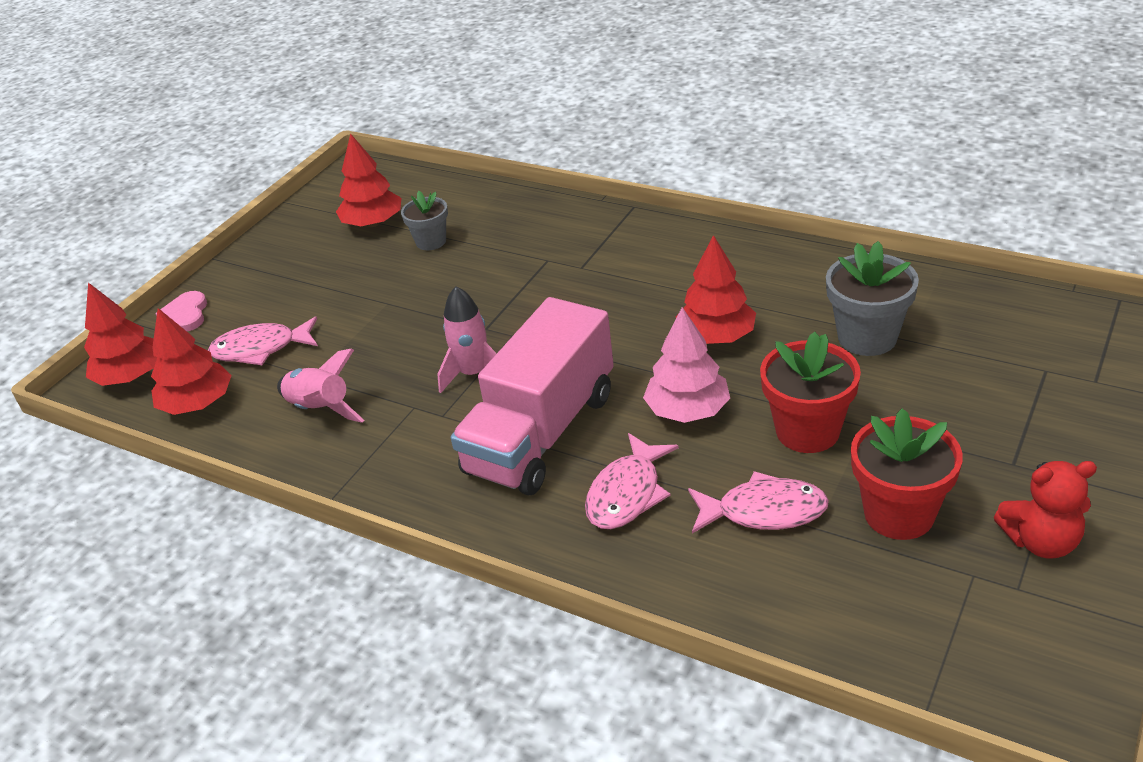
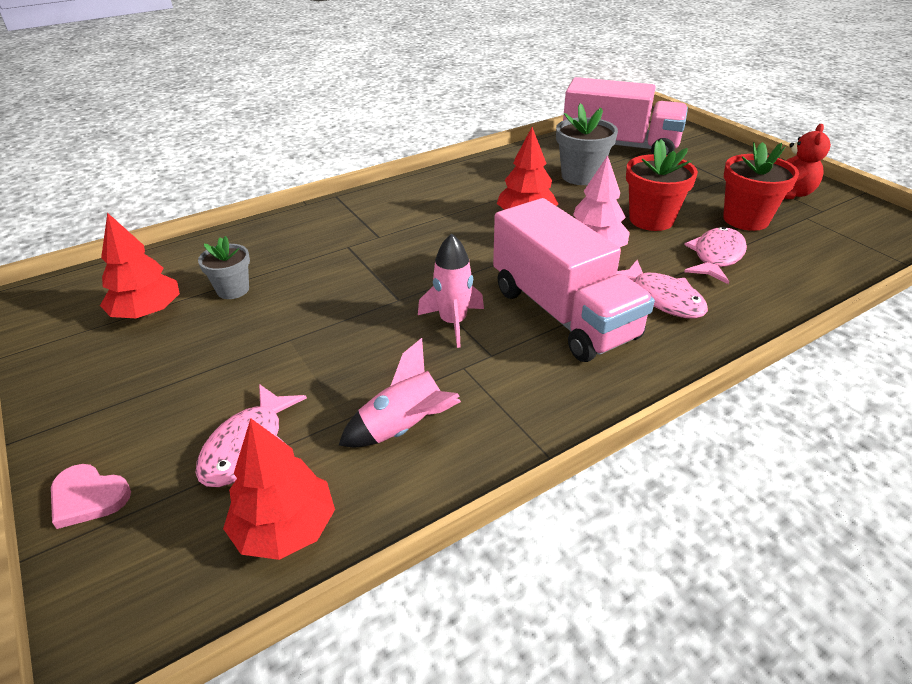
camera: 65 degrees left, 0 degrees up
(131, 376) = (145, 588): red tree -> none
(1006, 336) = (619, 146): none -> pink truck

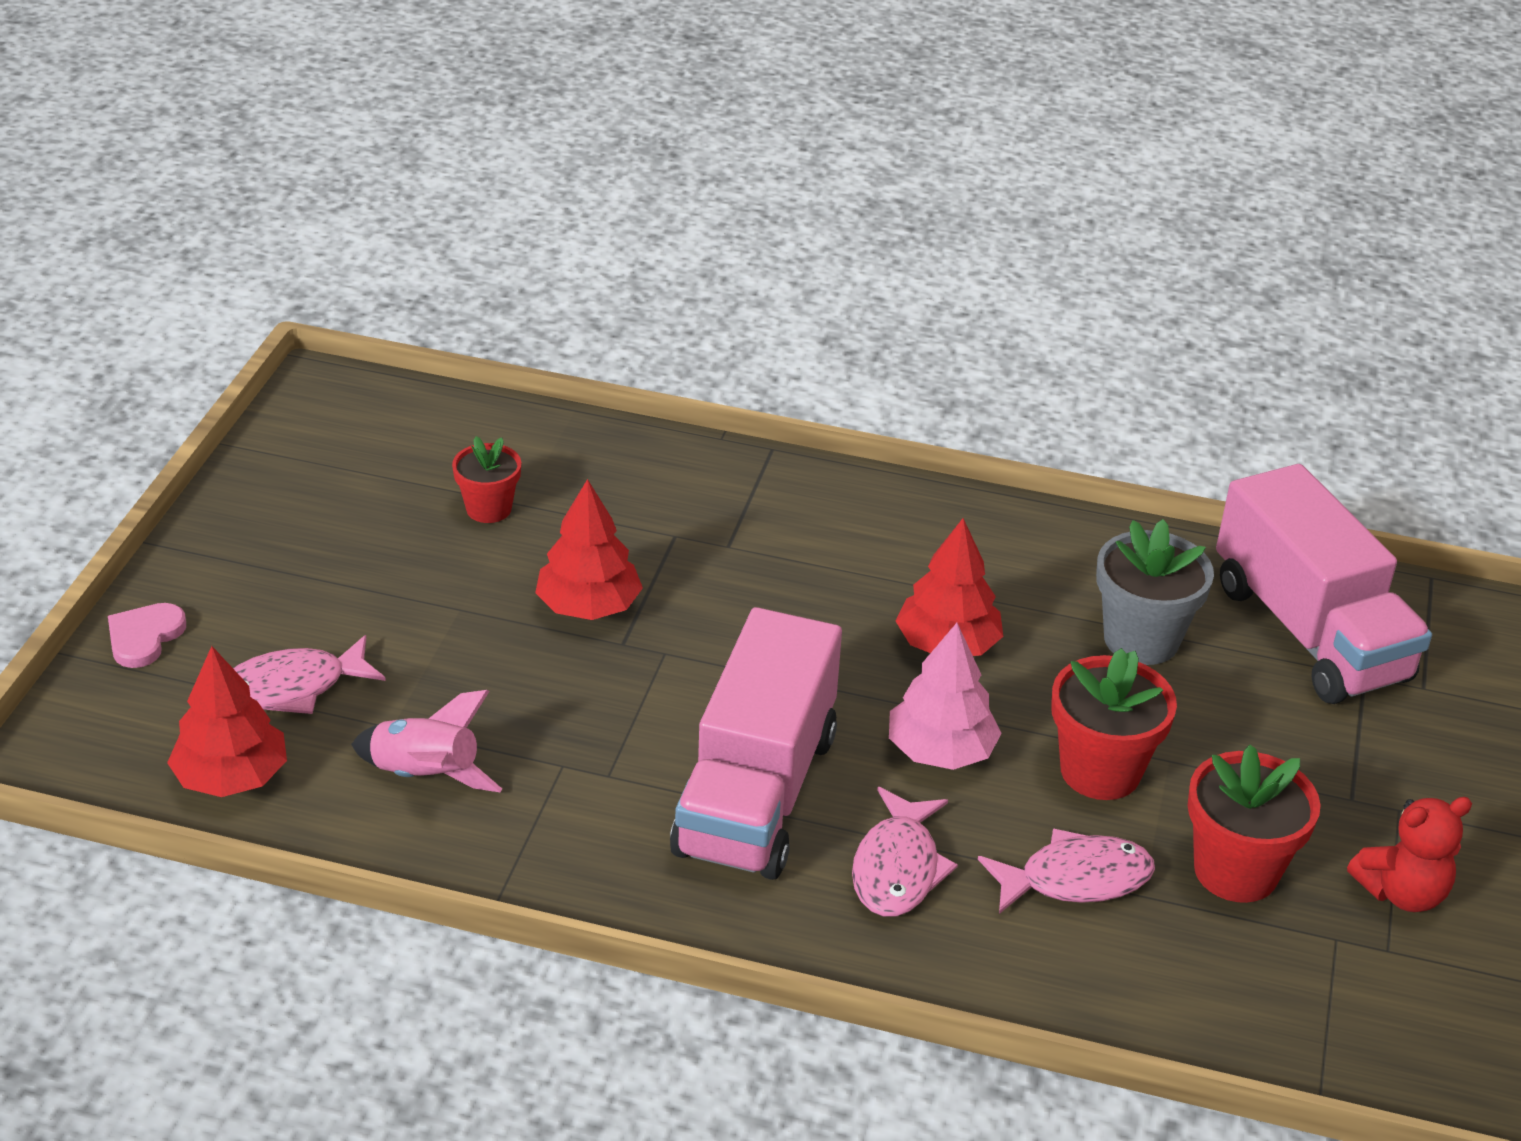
camera: 45 degrees right, 0 degrees up
(88, 497) = (144, 637): pink heart -> pink heart turned 45 degrees clockwise
(147, 312) = (385, 479): red tree -> red tree (588, 606)
(233, 290) = (489, 509): grey flower pot -> red flower pot
(453, 322) = (630, 712): pink rocket -> none

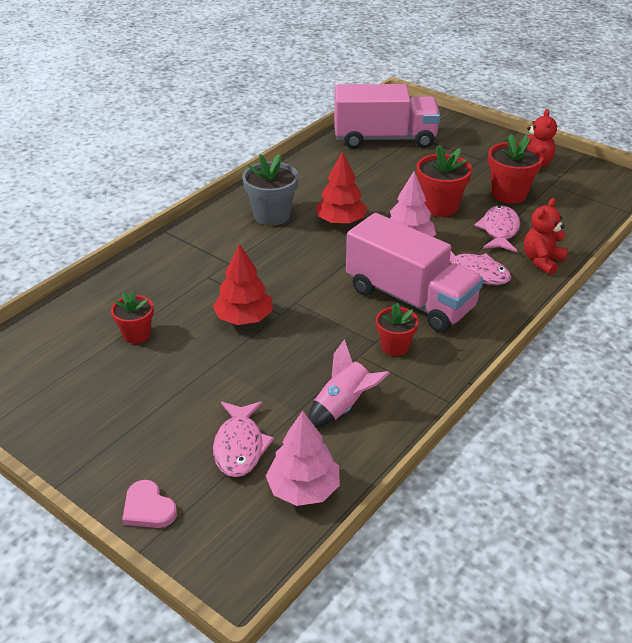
camera: 65 degrees left, 0 degrees up
(231, 777) = (303, 489): red tree -> pink tree
(607, 803) = (395, 347): none -> red flower pot
(1005, 965) = (542, 261): none -> red teddy bear
(1141, 639) = (366, 175): grey flower pot -> grey flower pot (271, 215)

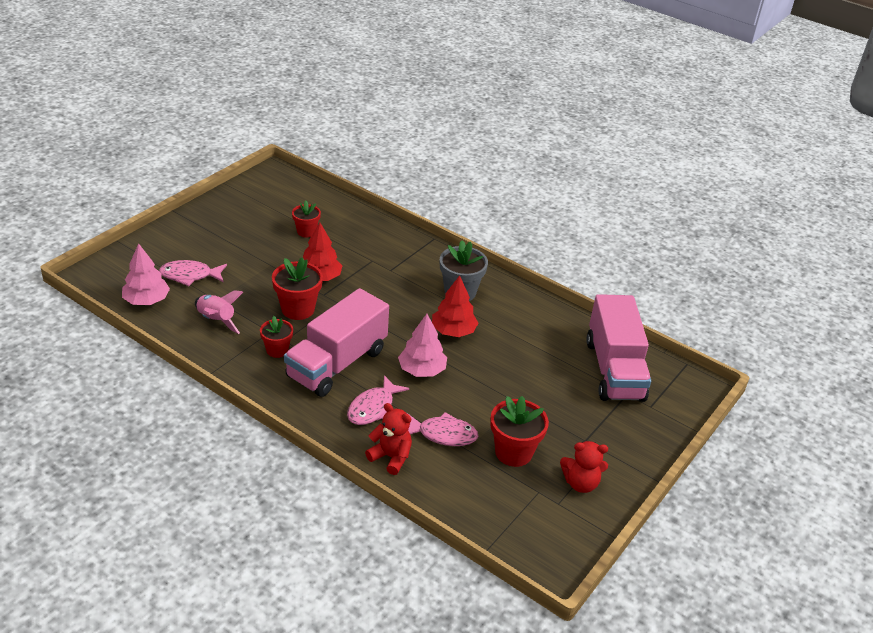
camera: 85 degrees right, 0 degrees up
(148, 508) = (149, 243): pink heart -> none
(440, 207) = (483, 397): red flower pot -> red flower pot (298, 309)

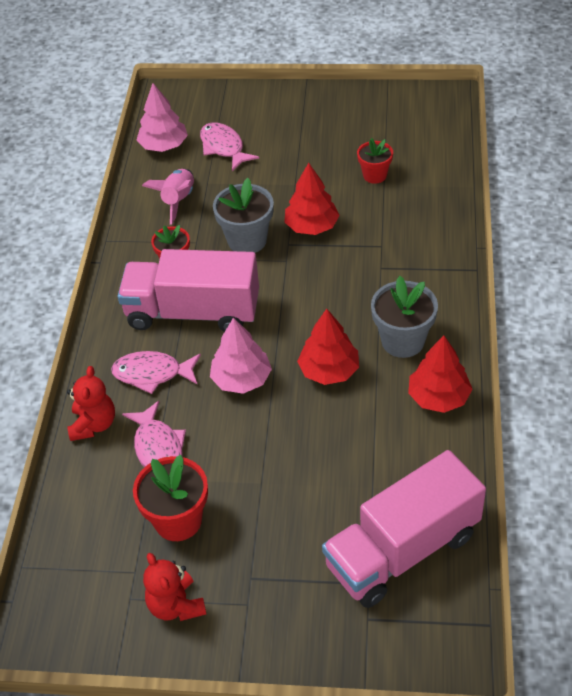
camera: 65 degrees right, 10 degrees up
(298, 309) = (247, 240): red flower pot -> grey flower pot
(517, 301) = (438, 397): none -> red tree

